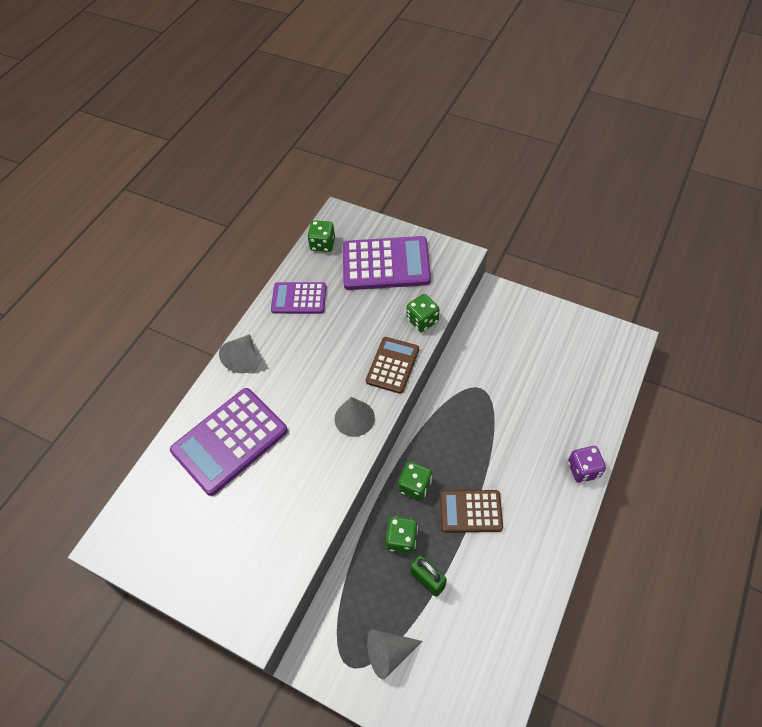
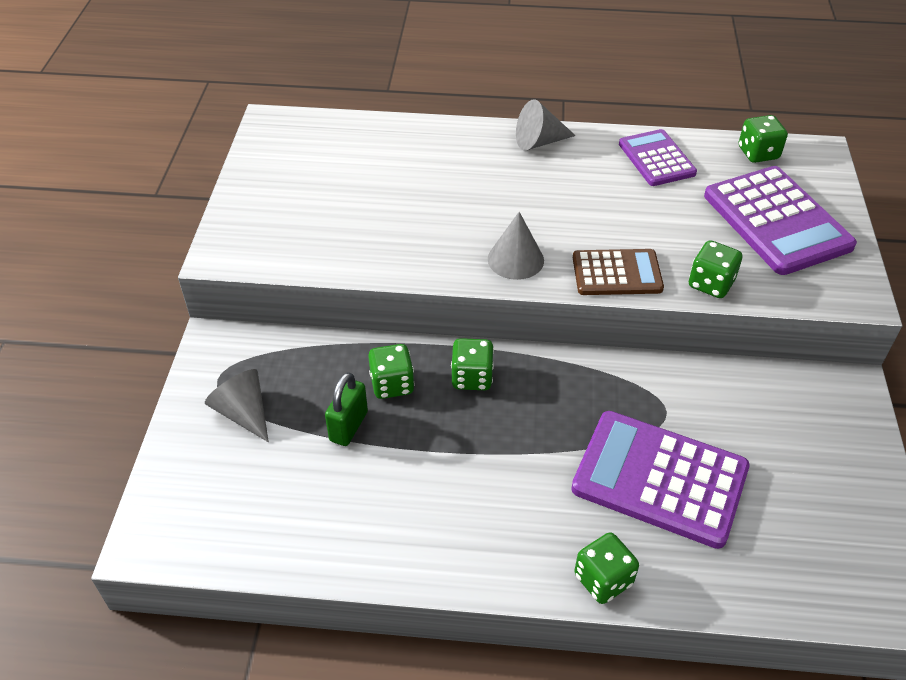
camera: 65 degrees right, 10 degrees down
(229, 441) = (427, 166): purple calculator -> purple calculator (660, 478)
(470, 511) = (464, 449): brown calculator -> none
(583, 469) = (603, 580): purple dice -> green dice

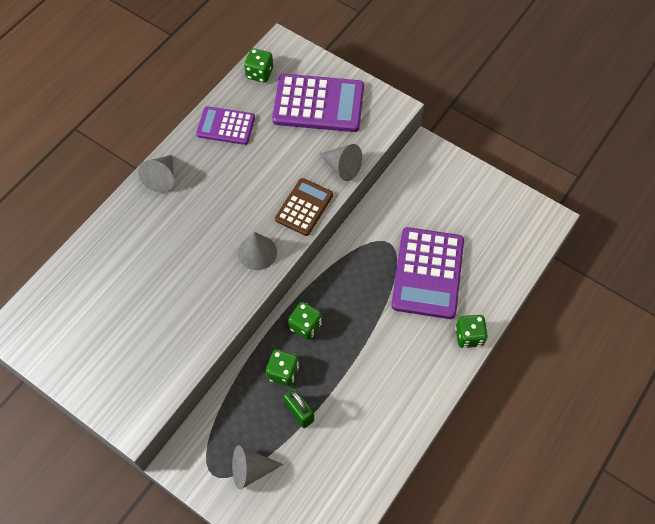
camera: 60 degrees left, 15 degrees up
(660, 478) = (427, 273): purple calculator -> purple calculator turned 45 degrees counterclockwise
(710, 284) = (342, 167): green dice -> grey cone

